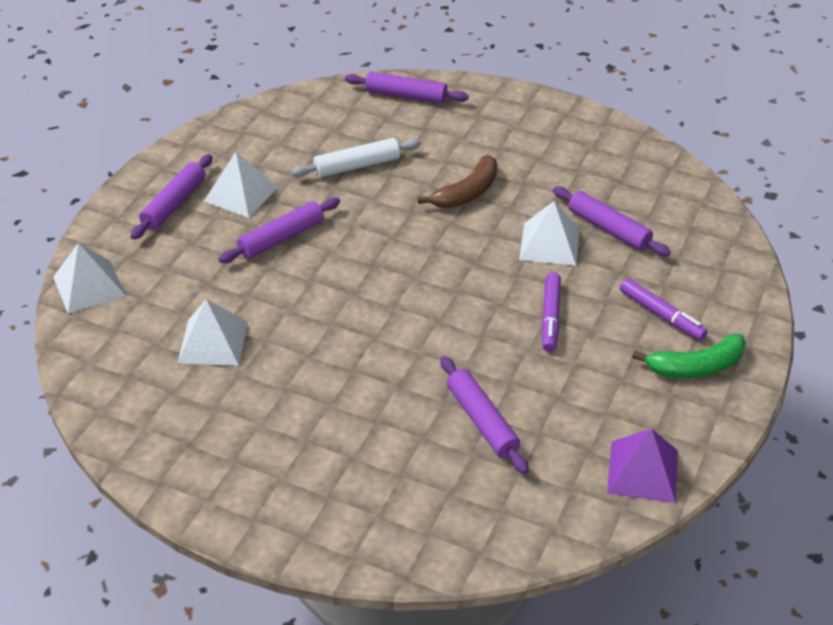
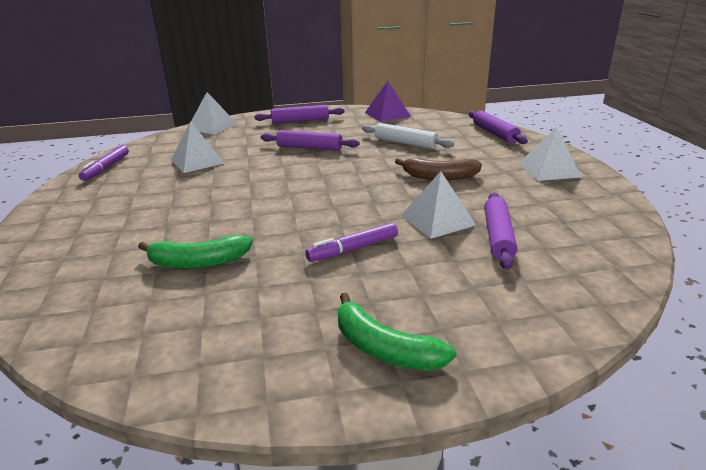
camera: 55 degrees right, 15 degrees down
(241, 194) = (331, 129): white pyramid -> white pyramid (548, 170)
(482, 421) = (198, 262): purple rolling pin -> green banana
(643, 471) = (195, 370): purple pyramid -> purple pyramid (387, 114)
(661, 315) = (431, 300): purple marker -> purple marker (106, 168)

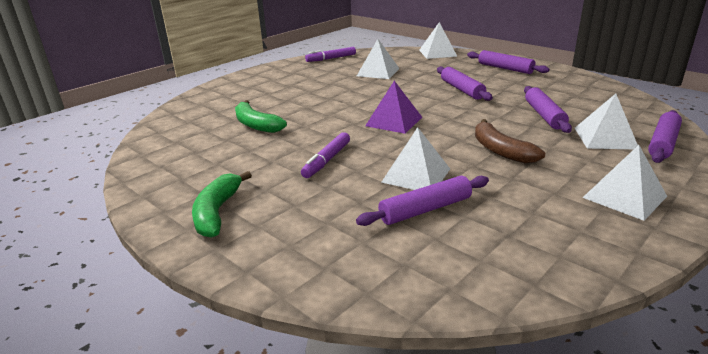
camera: 55 degrees right, 0 degrees up
(353, 249) = (327, 160): purple marker -> purple marker turned 90 degrees counterclockwise
(387, 114) = (594, 87): purple pyramid -> purple pyramid (394, 121)
(405, 143) = (544, 115): white rolling pin -> purple rolling pin
(466, 142) = (605, 138): none -> white pyramid

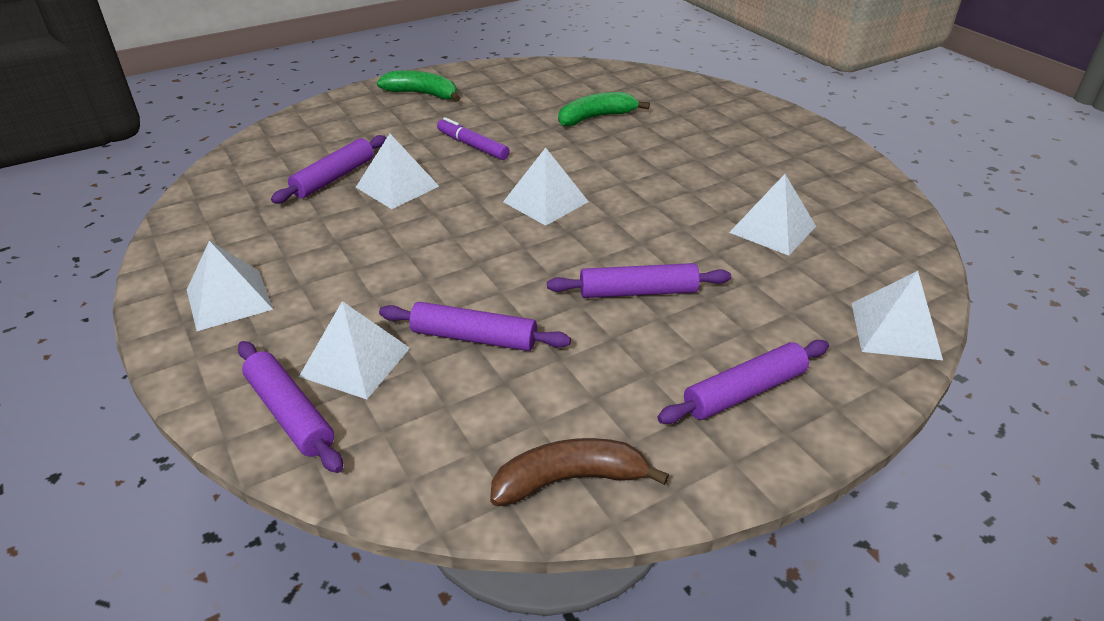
camera: 105 degrees right, 10 degrees up
(331, 58) = (872, 197): purple marker -> none
(394, 121) = (545, 201): purple pyramid -> white pyramid
(425, 209) = (334, 177): purple rolling pin -> purple rolling pin turned 45 degrees clockwise
(500, 150) = (401, 255): brown banana -> brown banana (570, 479)

